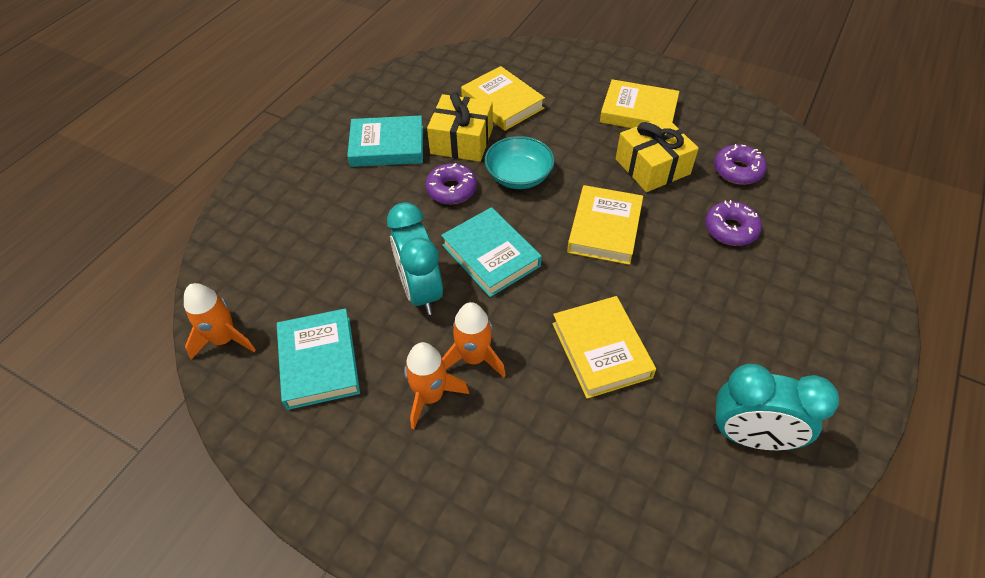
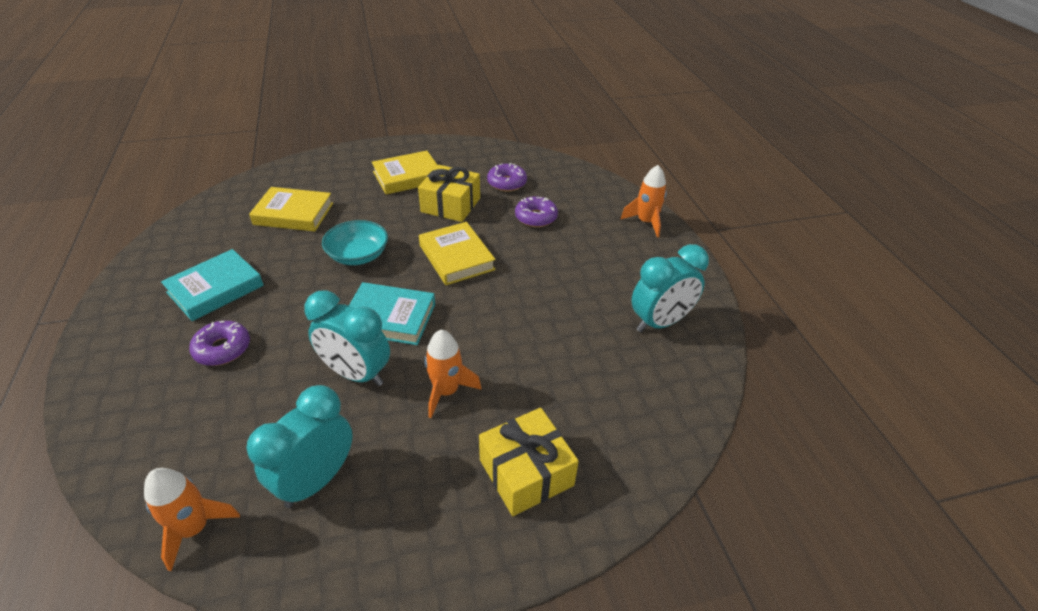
camera: 45 degrees left, 10 degrees down
(319, 362) = (316, 480): turquoise book -> turquoise clock
(430, 396) = (439, 438): orange rocket -> orange rocket (646, 222)
(451, 190) = (310, 291): purple donut -> purple donut (222, 349)
(462, 140) = (284, 254): yellow gift -> yellow gift (526, 472)
(601, 350) = (529, 330): yellow book -> none

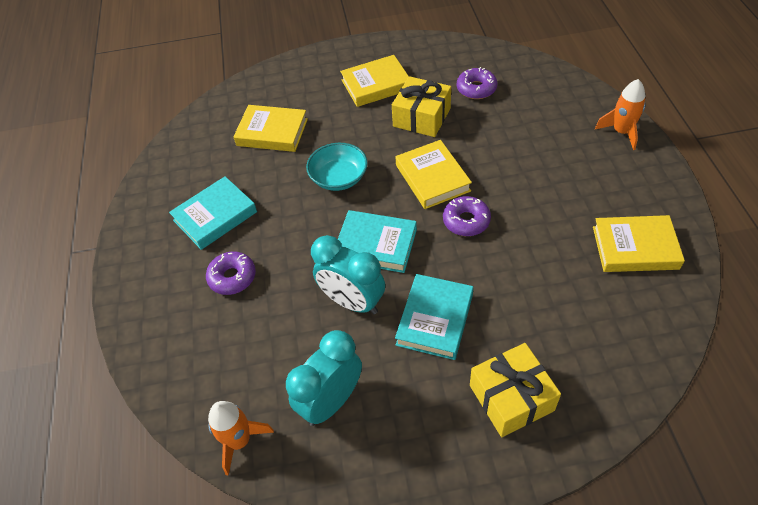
camera: 10 degrees right, 10 degrees up
(446, 391) = (434, 319): orange rocket -> turquoise book
(536, 217) = (508, 129): purple donut -> purple donut (466, 221)
(660, 322) = (635, 247): turquoise clock -> yellow book

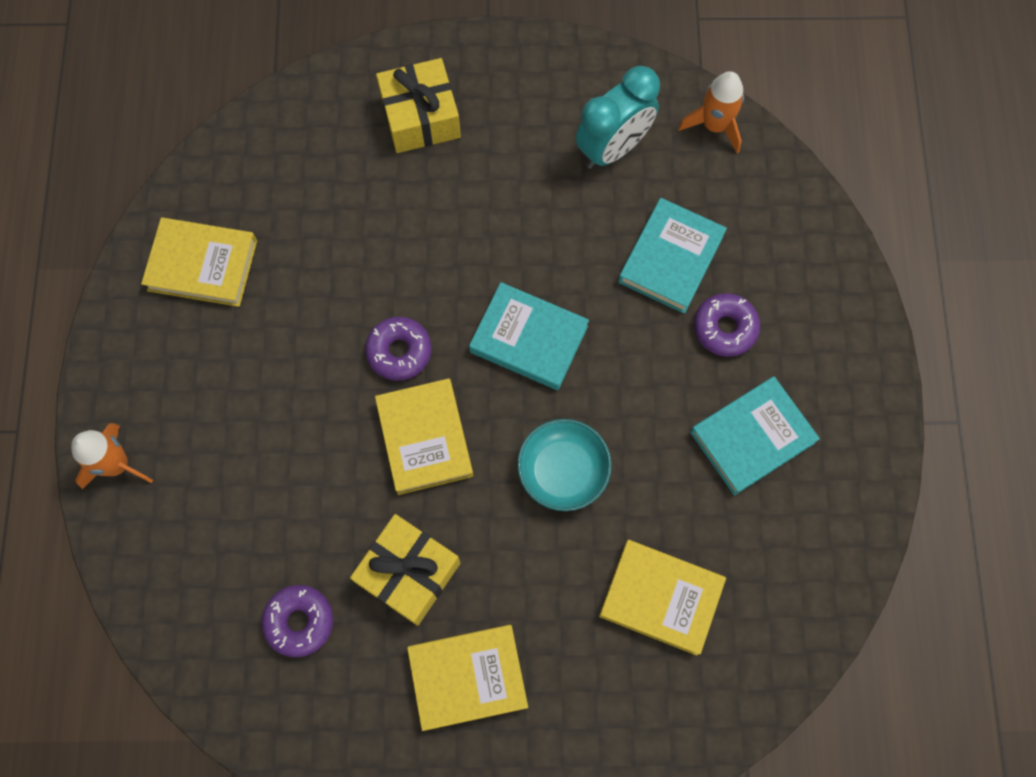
camera: 175 degrees left, 20 degrees up
(352, 302) = (572, 261): turquoise clock -> none
(434, 319) = (478, 219): turquoise book -> turquoise book (671, 259)

